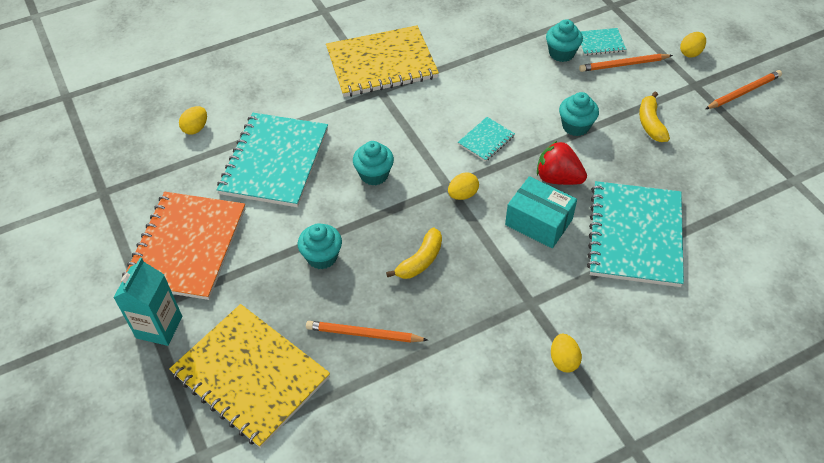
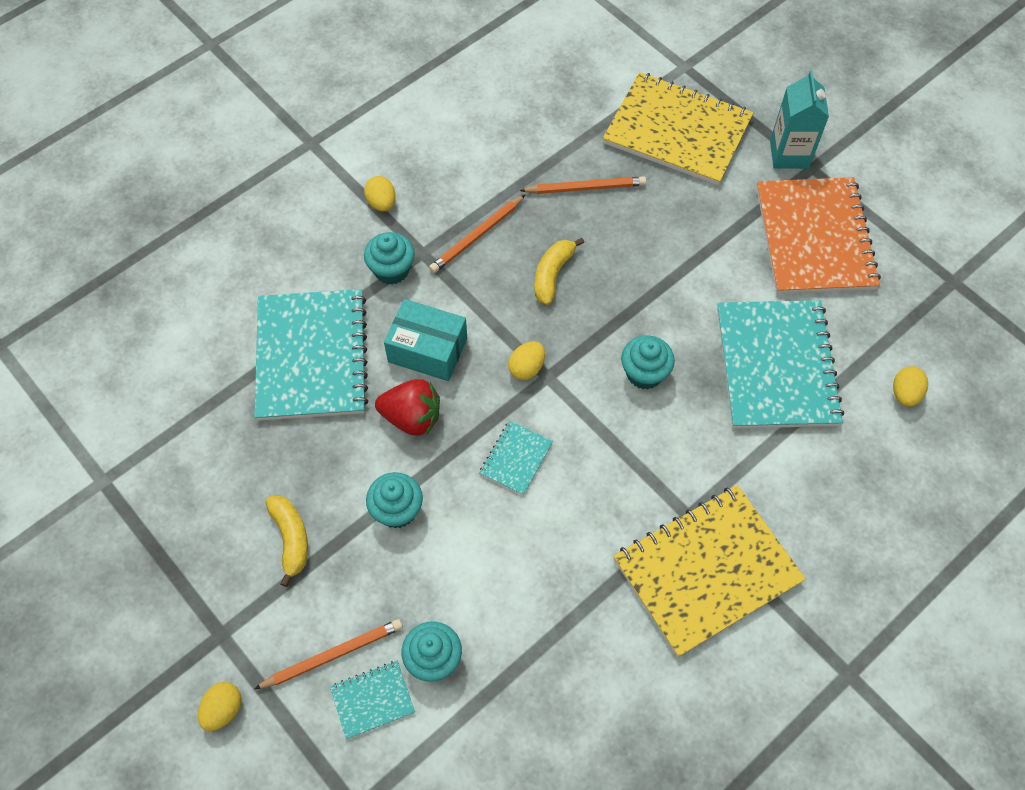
camera: 165 degrees right, 10 degrees up
(322, 257) = (662, 257): turquoise cupcake -> turquoise cupcake (391, 270)
(743, 92) = (147, 635): orange pencil -> orange pencil (477, 236)

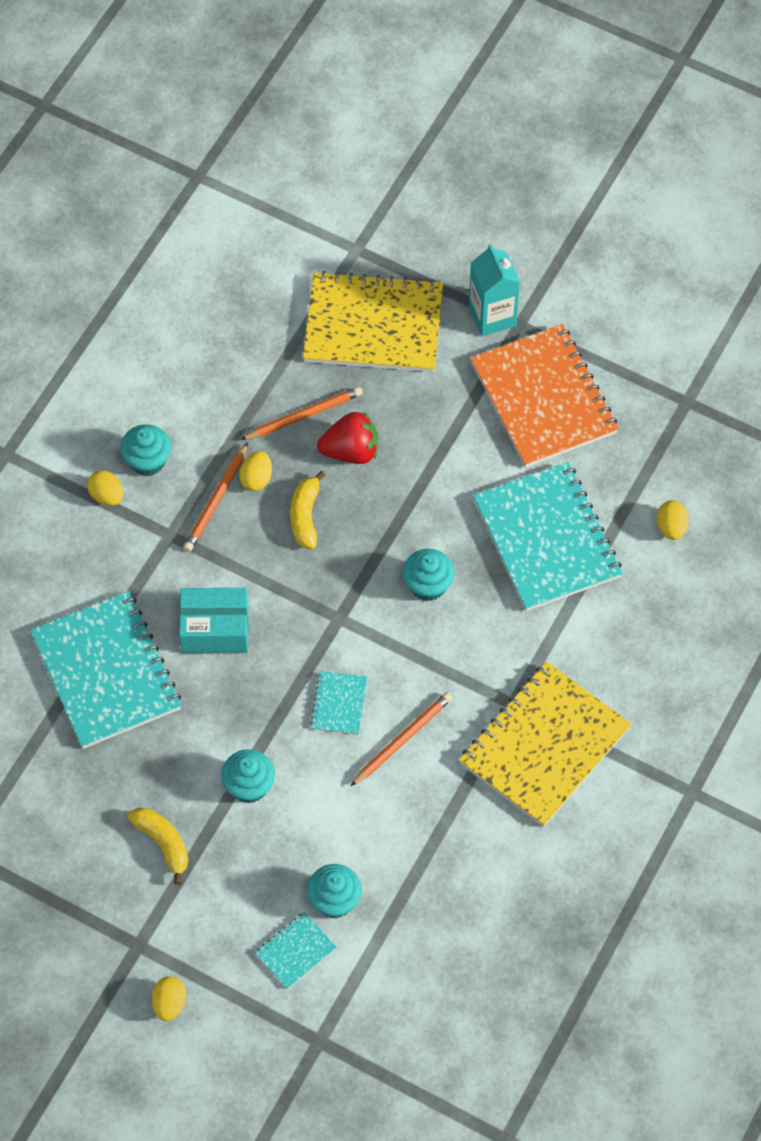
camera: 20 degrees left, 0 degrees up
(332, 655) = (245, 927): orange pencil -> orange pencil (402, 740)
(391, 270) = (146, 561): turquoise cupcake -> turquoise cupcake (147, 461)
(412, 418) = (227, 698): red strawberry -> red strawberry (351, 451)
(526, 368) = (316, 616): yellow egg -> yellow egg (256, 478)

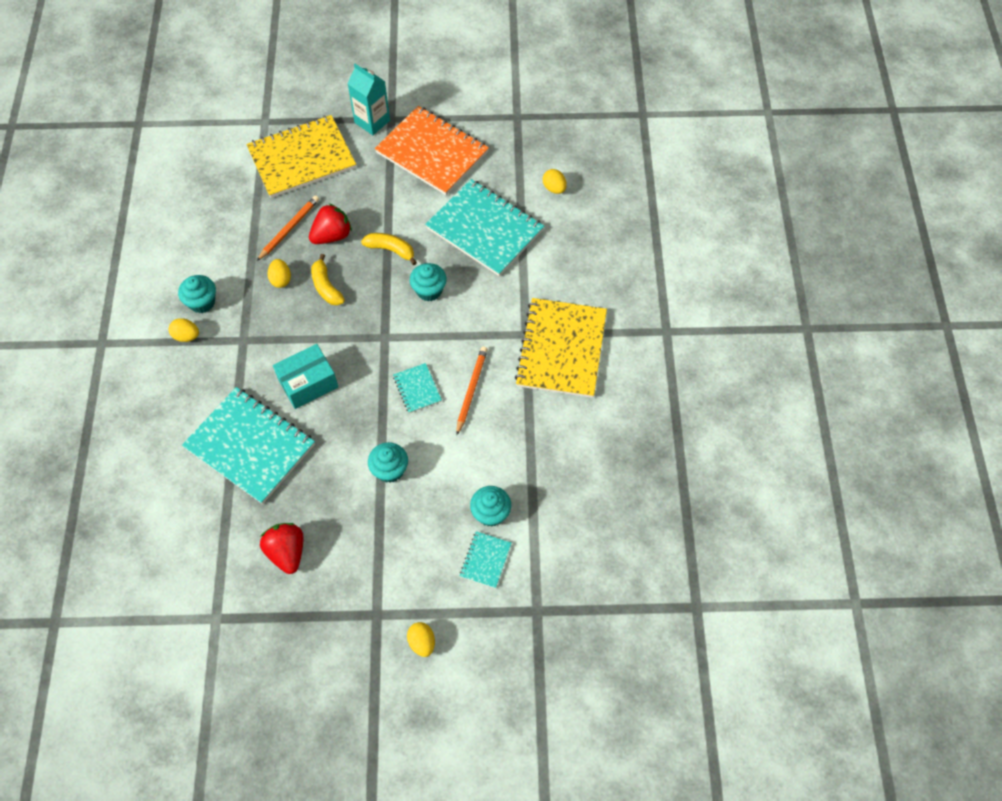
camera: 30 degrees left, 0 degrees up
(79, 819) = (287, 552): none -> red strawberry
(163, 843) = (354, 537): yellow banana -> yellow banana (391, 250)
(216, 500) = (262, 304): orange pencil -> none

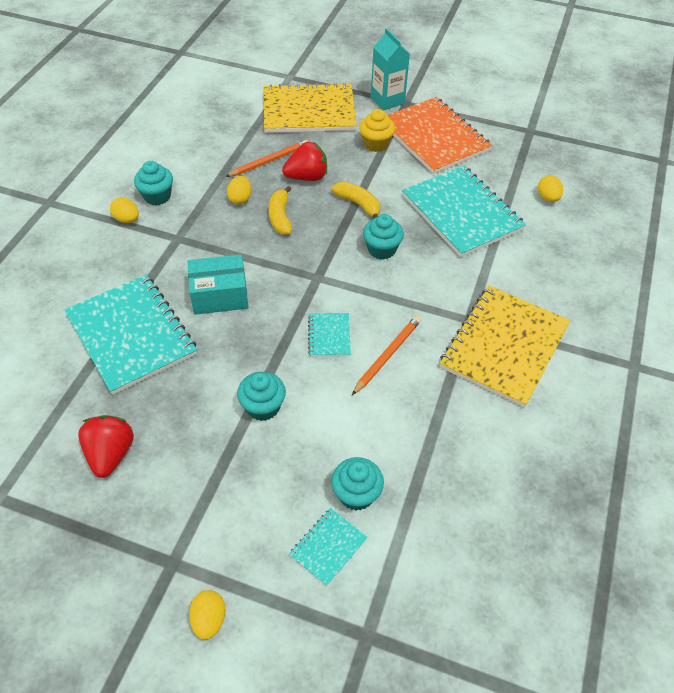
camera: 20 degrees right, 10 degrees down
(381, 177) = (376, 144): none -> yellow cupcake

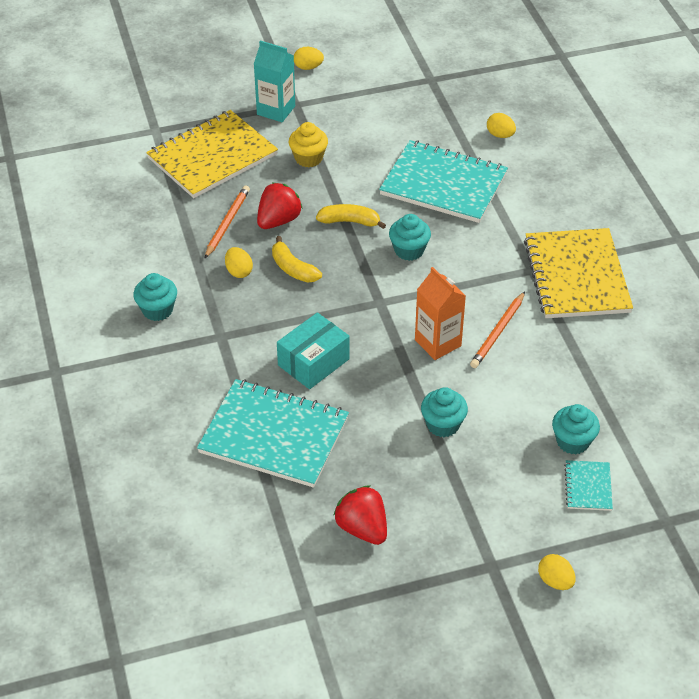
camera: 35 degrees left, 5 degrees down
(127, 219) = (153, 345): yellow egg -> yellow egg (308, 67)
(329, 336) = (438, 343): turquoise notebook -> orange carton
(387, 355) = (498, 332): orange pencil -> orange pencil turned 150 degrees counterclockwise
(434, 137) = (354, 126): orange notebook -> none

